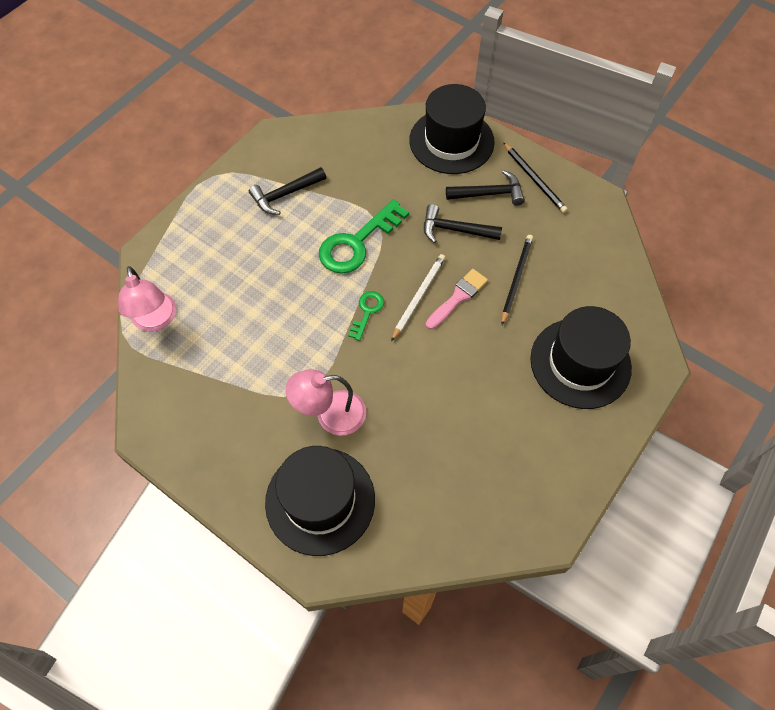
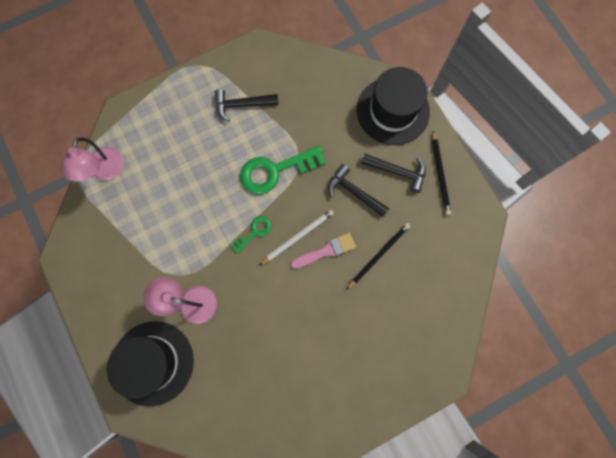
camera: 25 degrees right, 15 degrees up
(580, 363) = (388, 346): black hat -> none

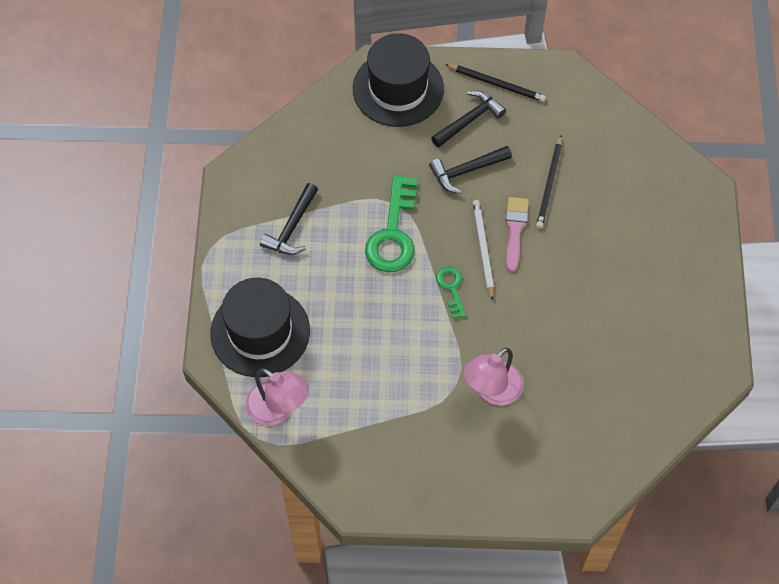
camera: 60 degrees left, 15 degrees down
(152, 363) = (539, 460): black hat -> black hat (260, 332)
(378, 255) = (549, 184): black pencil -> black pencil turned 150 degrees counterclockwise

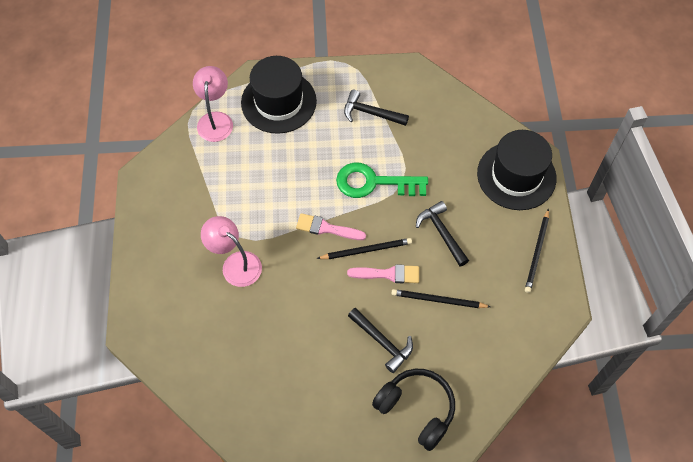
camera: 85 degrees right, 0 degrees up
(278, 409) = (215, 120): pink lamp -> pink lamp turned 150 degrees clockwise
(451, 288) = (327, 228): green key -> pink brush
(469, 120) = (494, 232): black hammer -> black hammer (382, 342)
(483, 249) = (366, 250): white pencil -> black pencil
(673, 218) = (416, 409): none -> black headphones

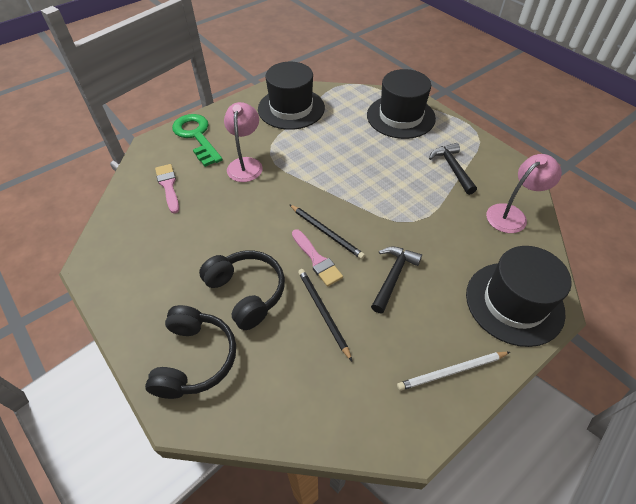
camera: 55 degrees right, 10 degrees down
(188, 180) = (291, 108): none -> black hat
(215, 120) = (351, 96): pink lamp -> pink lamp (512, 214)
(327, 228) = (323, 197): pink brush -> pink brush (168, 186)
(374, 183) = (393, 204): green key -> green key (196, 136)
(382, 342) = (247, 292): black hammer -> black headphones
(537, 252) = (451, 371): black pencil -> white pencil

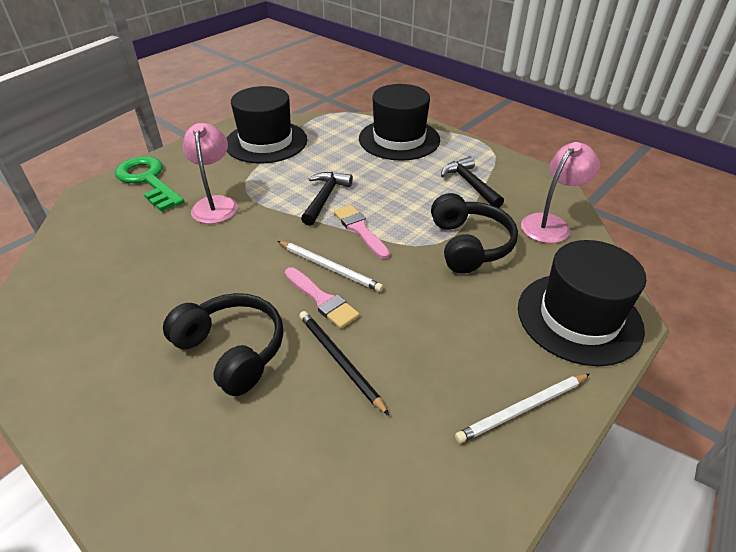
camera: 10 degrees left, 10 degrees down
(168, 186) = (113, 238): pink brush -> pink brush (360, 230)
(195, 359) = (165, 446): black headphones -> black headphones (469, 245)
(326, 232) = (330, 267): black pencil -> white pencil
(393, 276) = (424, 307): black hammer -> black hammer (325, 198)

